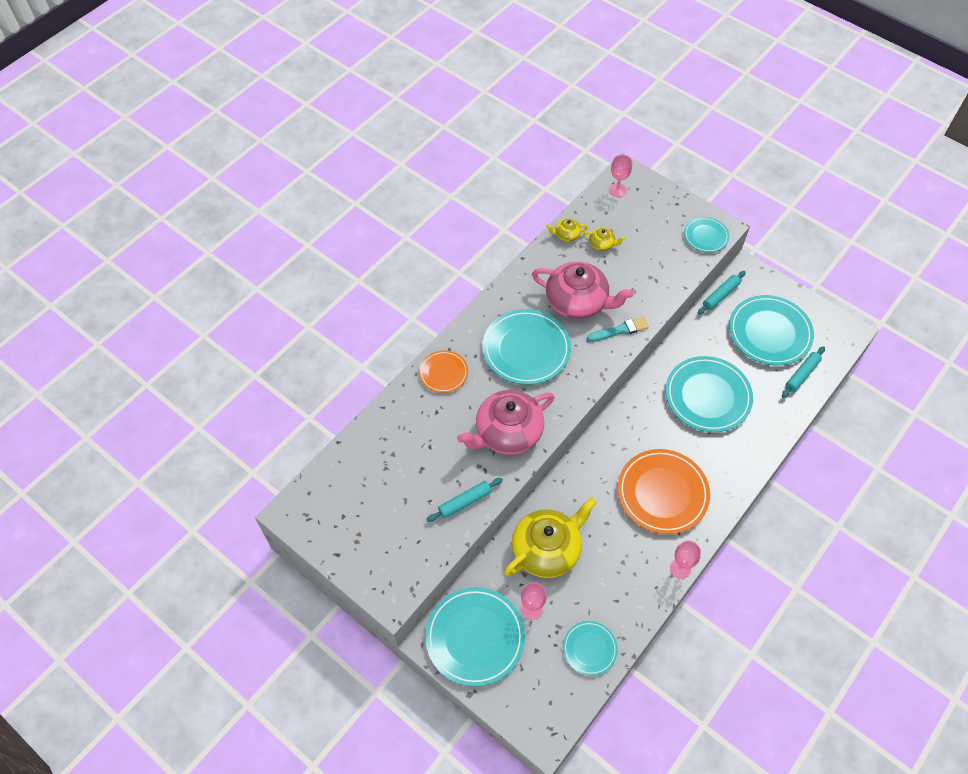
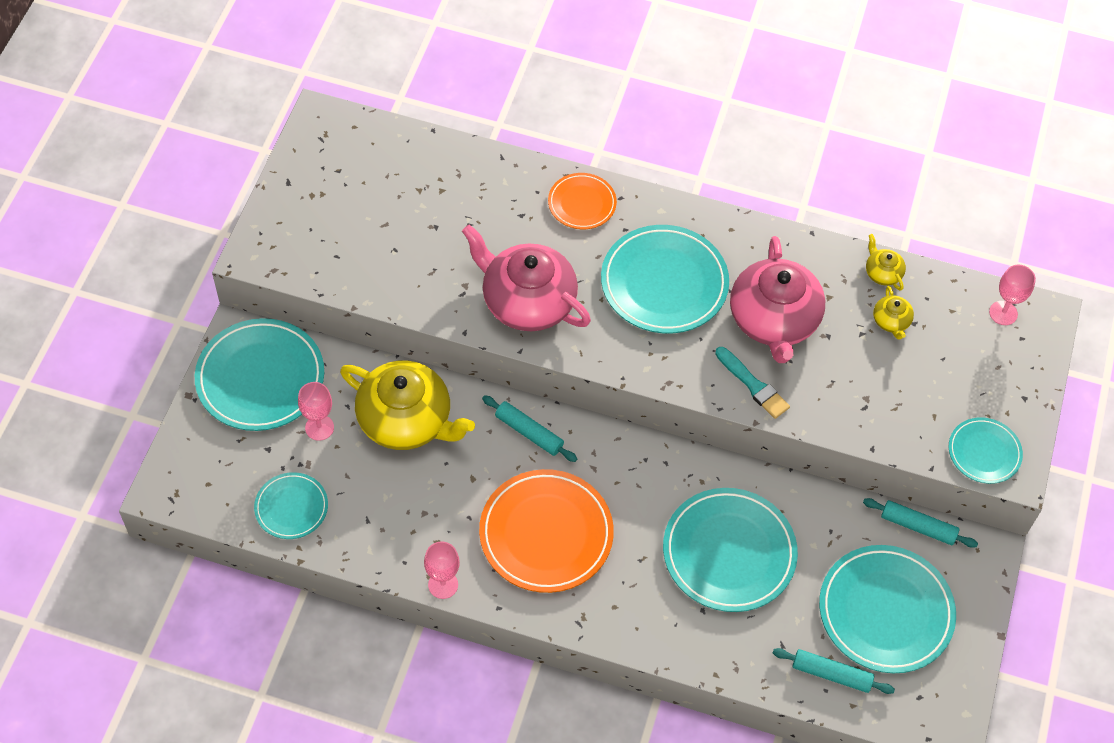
camera: 65 degrees right, 0 degrees up
(465, 502) = (408, 287): turquoise rolling pin -> turquoise rolling pin (529, 432)

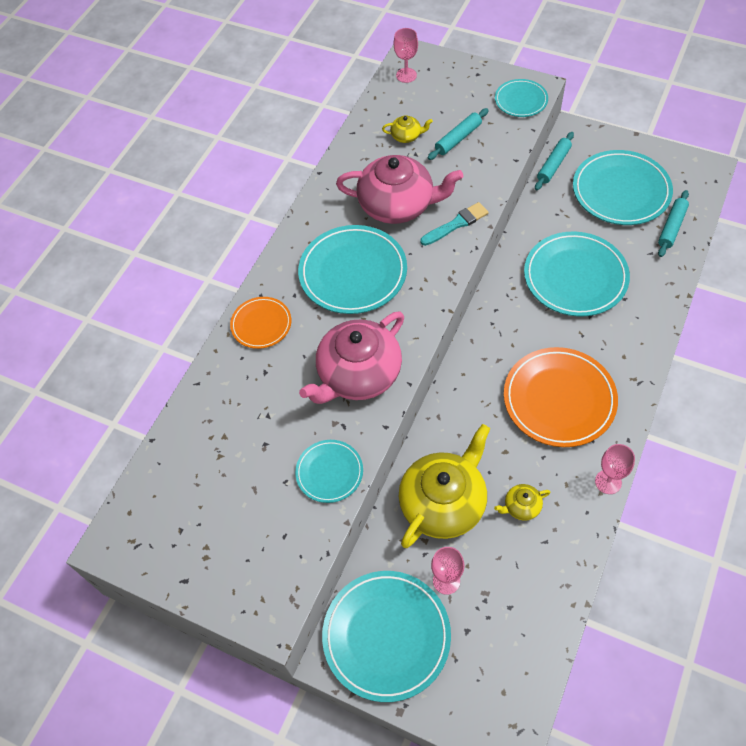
camera: 75 degrees left, 0 degrees up
(291, 507) = (531, 610): turquoise plate -> turquoise plate (329, 472)
(529, 432) = (462, 404): turquoise rolling pin -> turquoise rolling pin (458, 139)
(882, 273) = (362, 135): yellow teapot -> yellow teapot (521, 506)

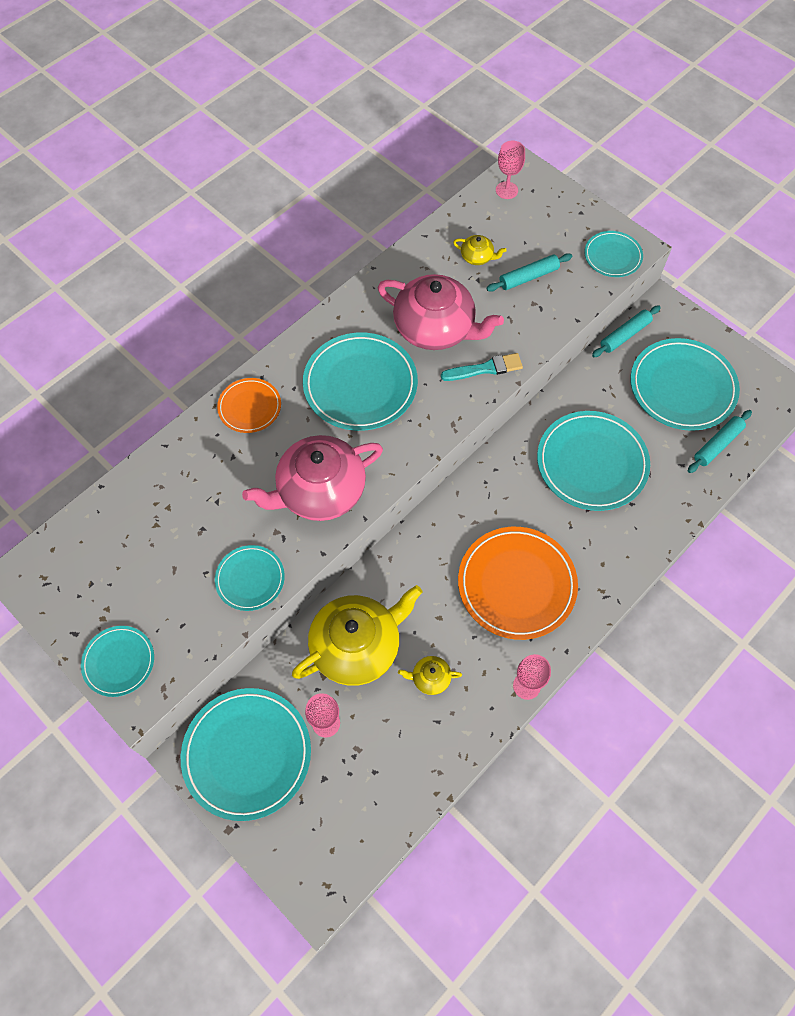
camera: 15 degrees right, 5 degrees up
(239, 591) = (119, 662): none -> turquoise plate

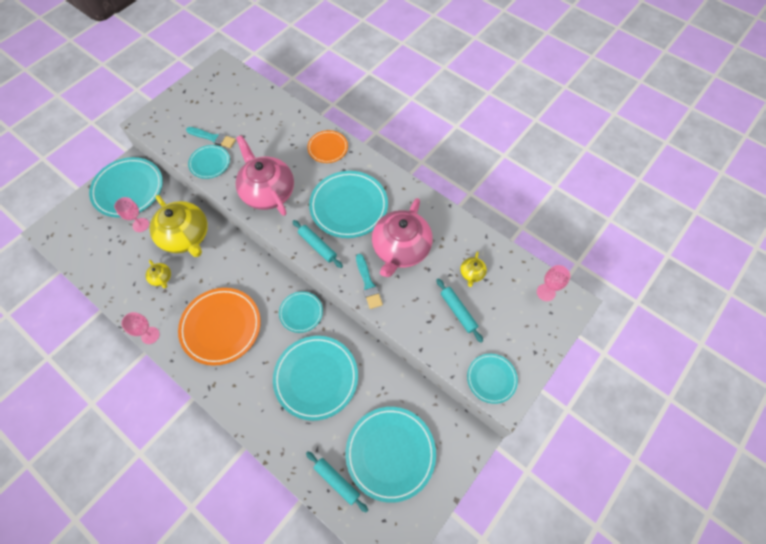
camera: 85 degrees right, 0 degrees up
(119, 662) = (166, 112): turquoise plate -> turquoise plate (301, 312)
(196, 577) = (213, 138): none -> turquoise brush
(430, 678) = (161, 278): yellow teapot -> yellow teapot turned 150 degrees clockwise
(624, 335) = (437, 405): turquoise rolling pin -> turquoise rolling pin (317, 246)

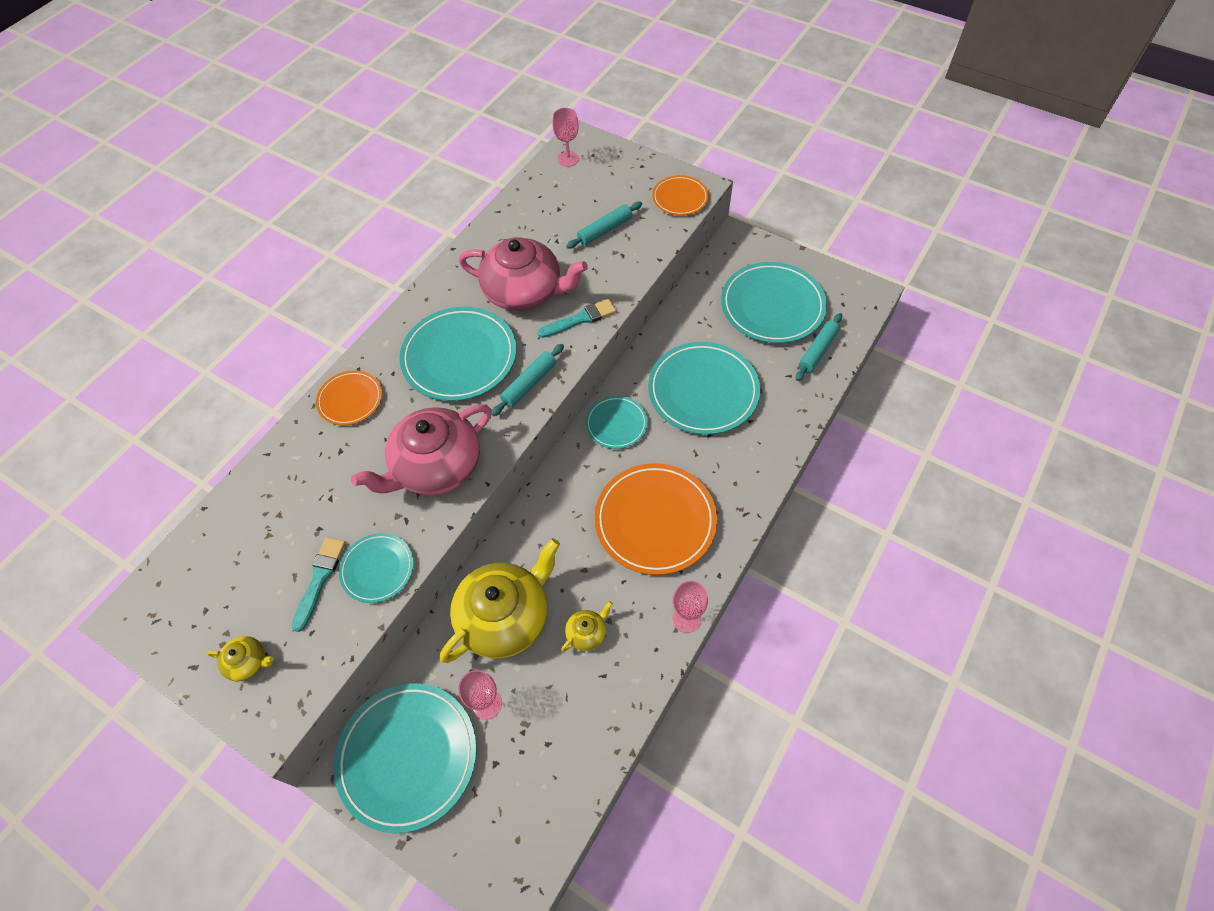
camera: 95 degrees left, 5 degrees down
(472, 273) = (552, 221): yellow teapot -> yellow teapot (248, 662)
(491, 379) = (680, 198): turquoise plate -> orange plate

